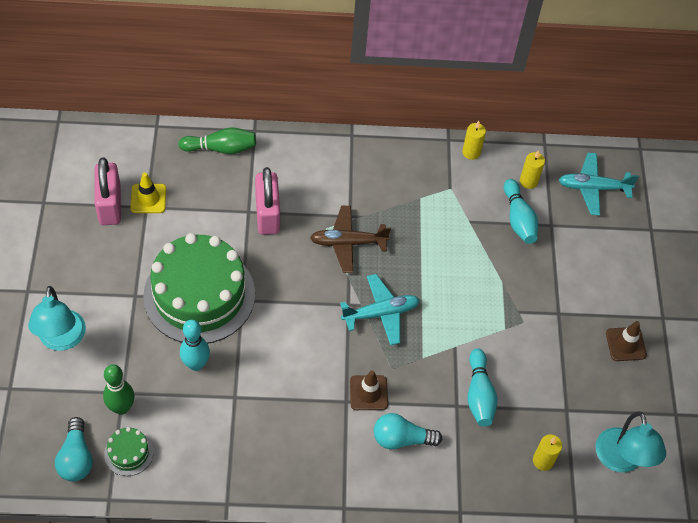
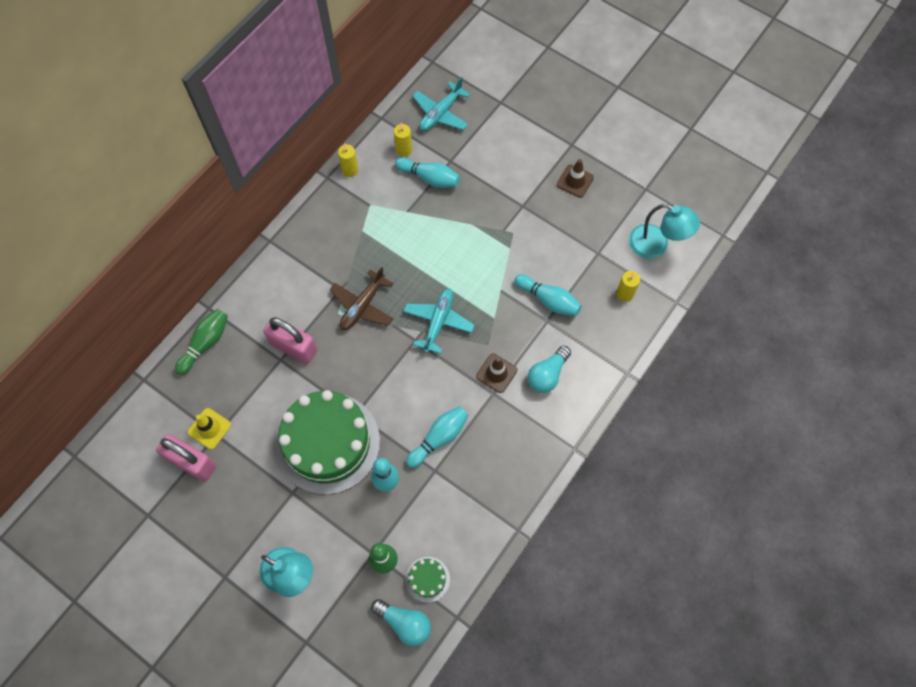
camera: 50 degrees left, 10 degrees up
(268, 382) = (439, 438): none -> turquoise bowling pin

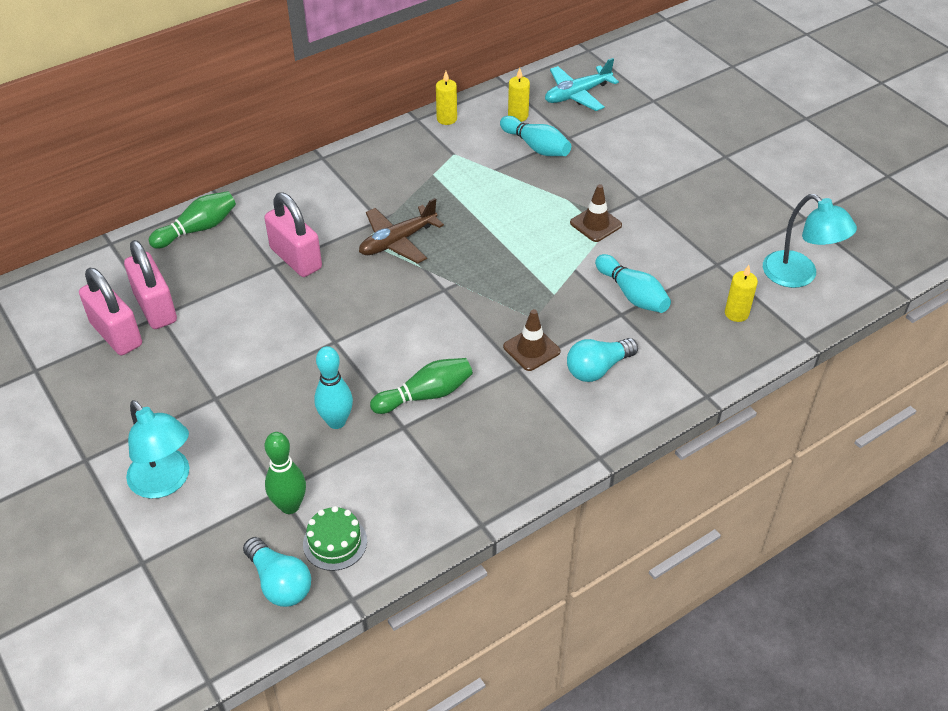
camera: 20 degrees right, 20 degrees down
(209, 428) = (155, 307): yellow traffic cone -> pink padlock
(328, 443) = (285, 360): green cake -> none
(438, 322) = (482, 280): turquoise plane -> none
(439, 438) = (425, 395): turquoise bowling pin -> green bowling pin
(575, 181) = (715, 190): brown traffic cone -> brown traffic cone (595, 224)

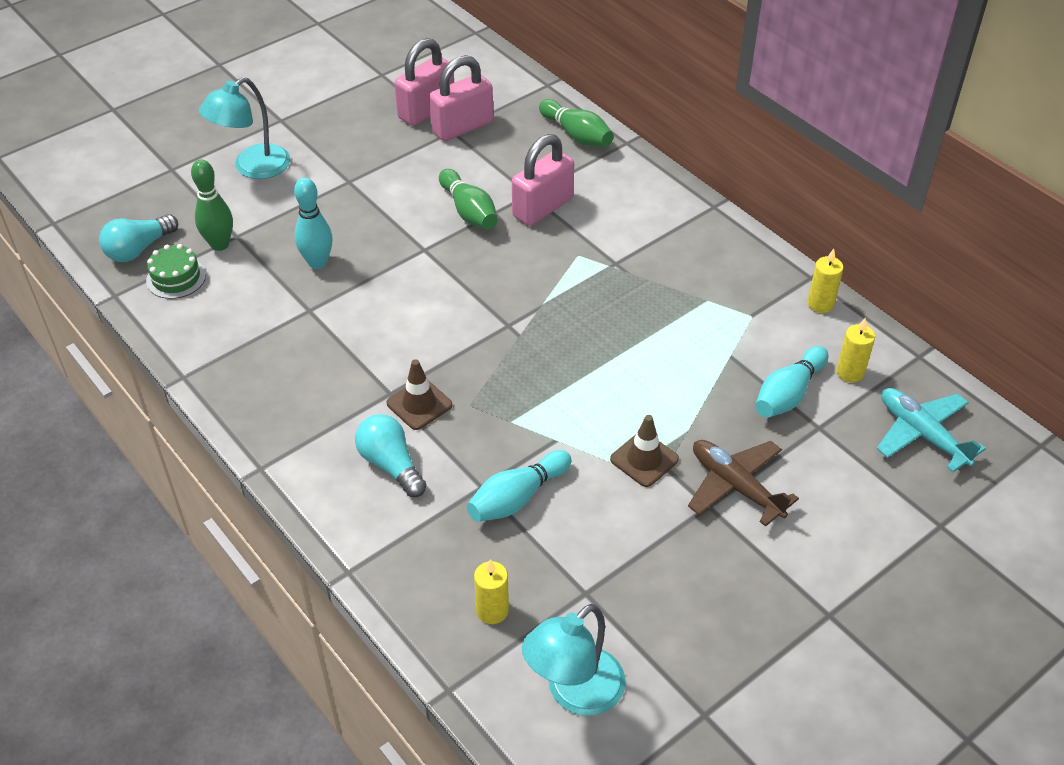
camera: 85 degrees right, 0 degrees up
(397, 241) = (581, 281): brown plane -> brown plane (736, 486)
(425, 395) = (351, 323): green bowling pin -> green bowling pin (469, 211)

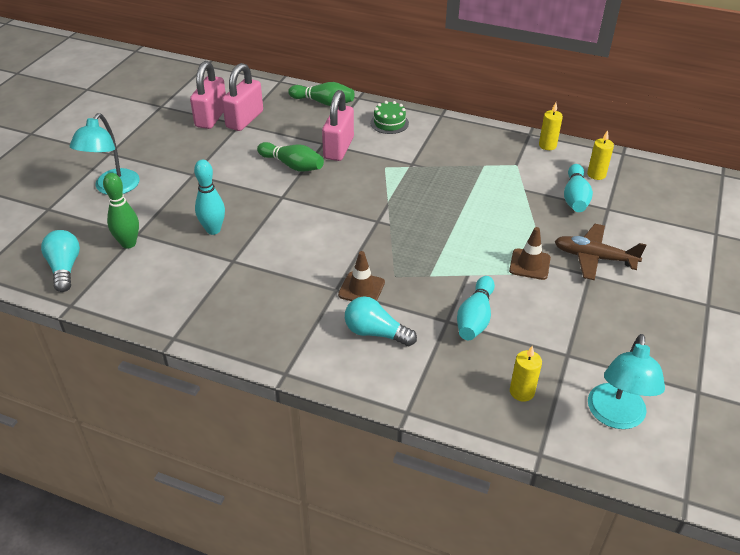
camera: 30 degrees left, 5 degrees down
(139, 249) = (65, 268): turquoise light bulb -> turquoise light bulb turned 150 degrees clockwise
(176, 278) = (112, 276): green cake -> green cake (389, 123)
(922, 434) = (662, 191): turquoise plane -> none

